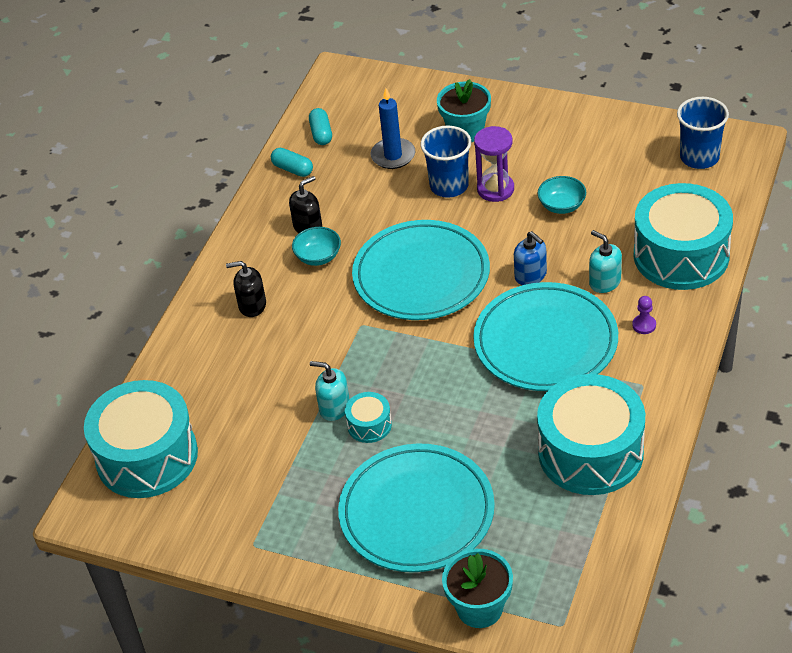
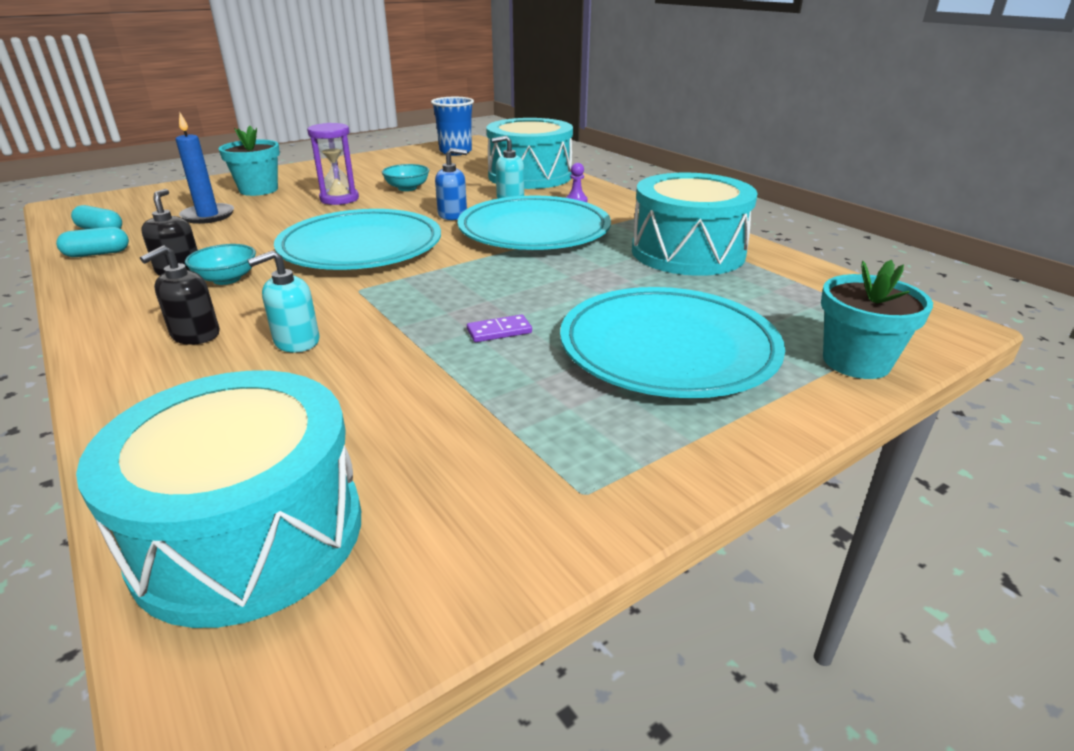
camera: 60 degrees left, 15 degrees down
(334, 407) = (439, 341): turquoise soap dispenser -> turquoise soap dispenser (296, 341)
(369, 425) = (499, 331): turquoise drum -> purple domino
(449, 186) = (294, 210): blue cup -> none

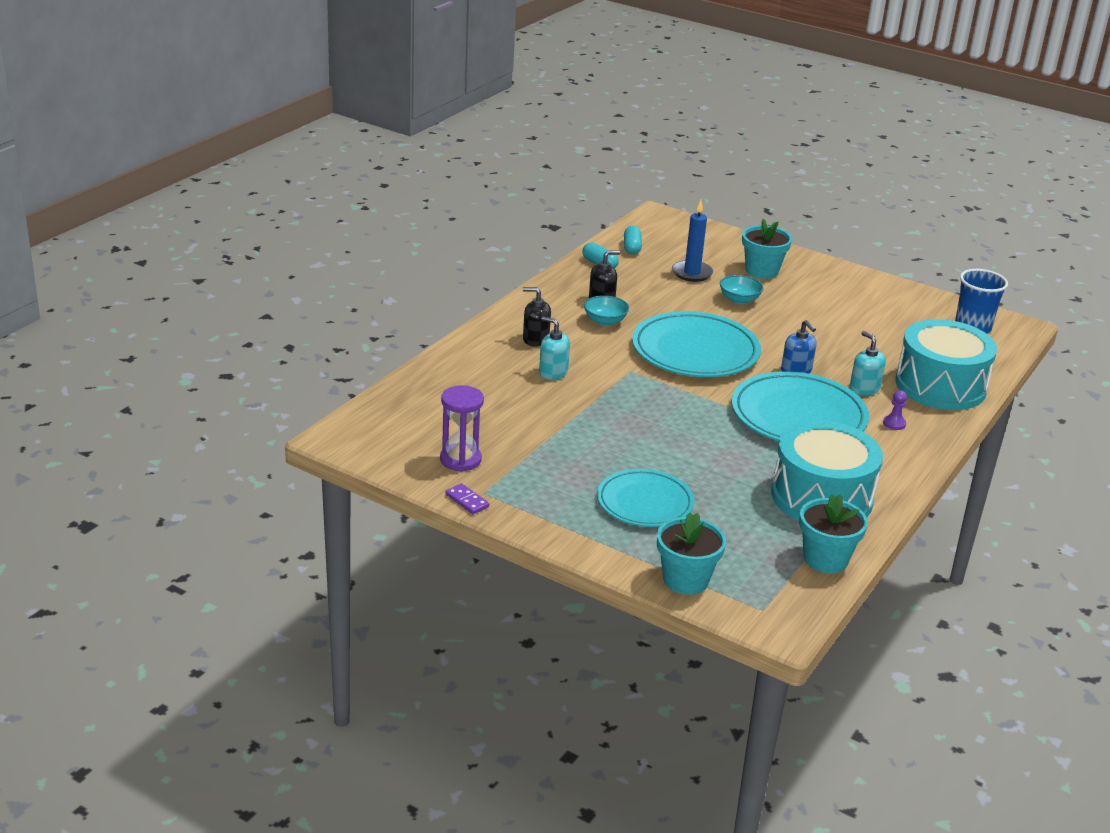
camera: 65 degrees right, 0 degrees up
(249, 534) = (407, 415): turquoise drum -> none
(339, 199) = (779, 311): purple hourglass -> purple hourglass (460, 460)
(407, 188) = (837, 333): turquoise bowl -> turquoise bowl (739, 300)
(499, 331) = (618, 436): purple domino -> purple domino (467, 501)
(668, 349) = (645, 503): turquoise plate -> turquoise plate, size x0.65
(806, 275) = (825, 559): none -> turquoise flower pot

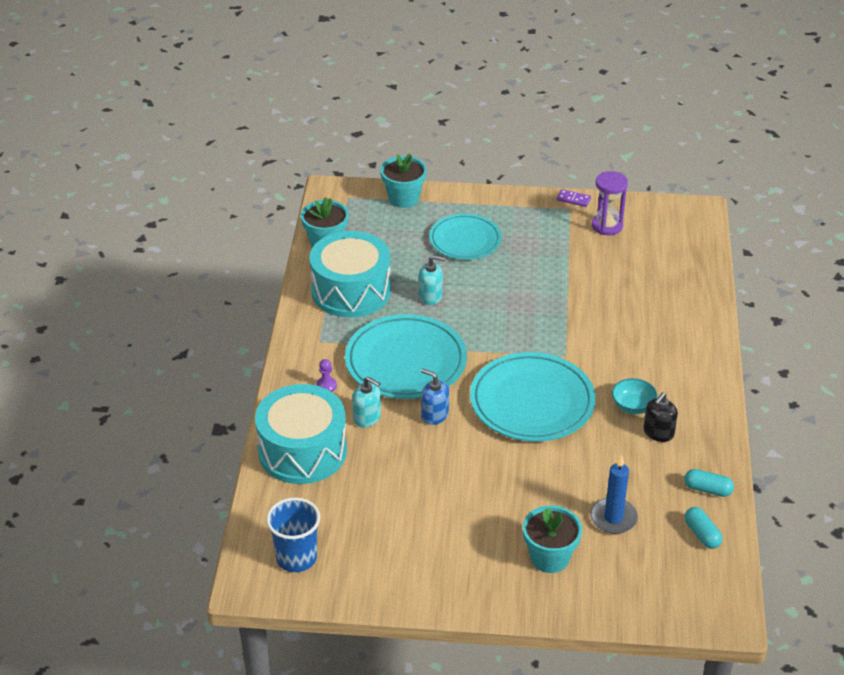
camera: 155 degrees right, 10 degrees up
(535, 339) = (666, 358): black soap dispenser -> none
(553, 372) = (620, 327): turquoise soap dispenser -> turquoise soap dispenser (430, 296)
(739, 300) = (541, 495): turquoise bowl -> none

